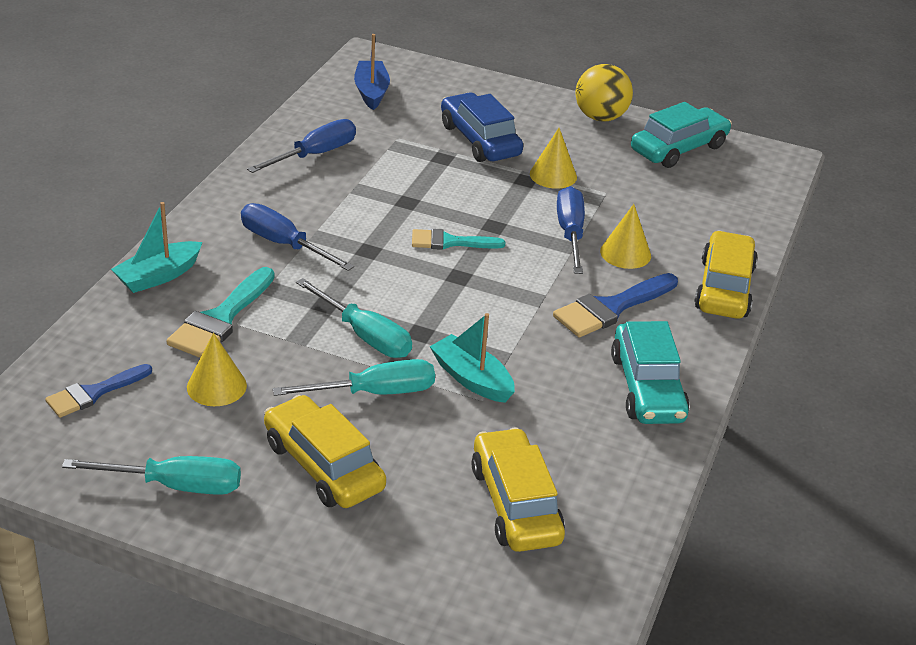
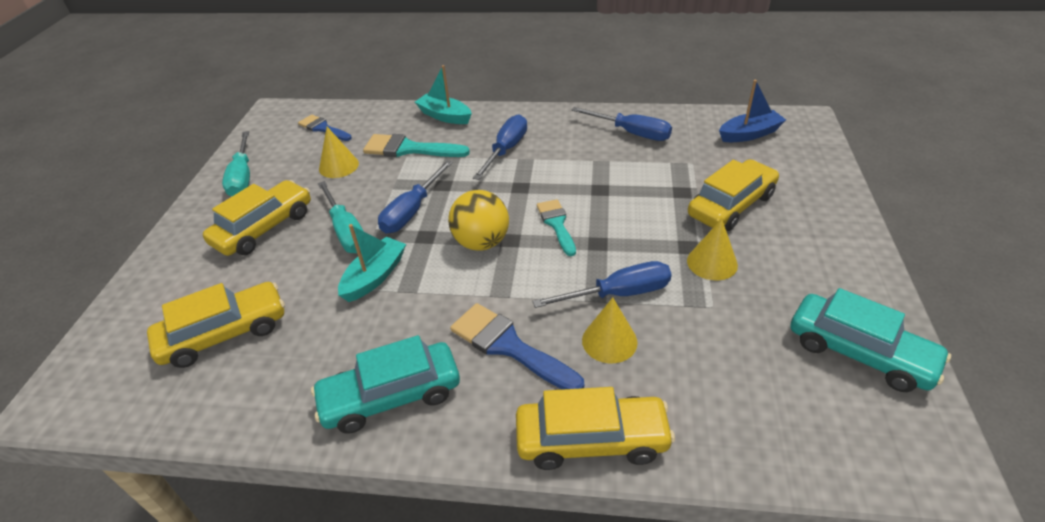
camera: 80 degrees right, 5 degrees up
(365, 335) = (412, 211): turquoise screwdriver -> blue screwdriver
(480, 140) = (731, 205): blue car -> yellow car
(600, 117) = (858, 275): yellow ball -> yellow ball (481, 242)

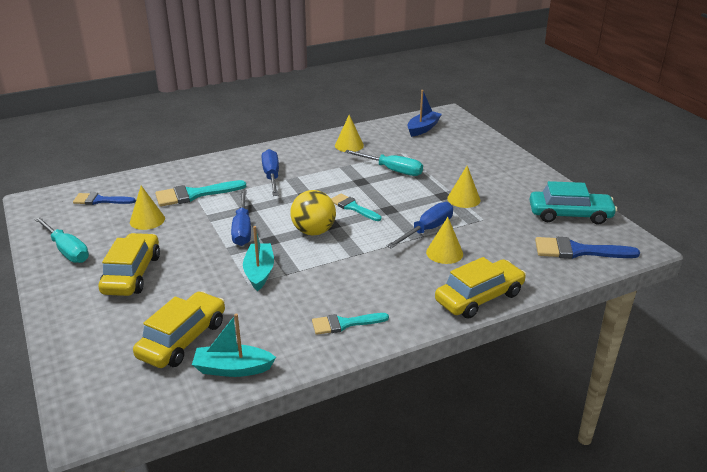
camera: 35 degrees left, 10 degrees down
(346, 231) = (205, 255): turquoise screwdriver -> turquoise screwdriver (392, 170)
(391, 396) = (344, 324): turquoise car -> turquoise brush
(444, 116) = (198, 167): turquoise boat -> turquoise boat (232, 368)
(509, 346) = (390, 275): blue brush -> blue brush (577, 251)
(631, 133) = (349, 145): blue screwdriver -> yellow cone
(731, 205) = (447, 168): yellow car -> none

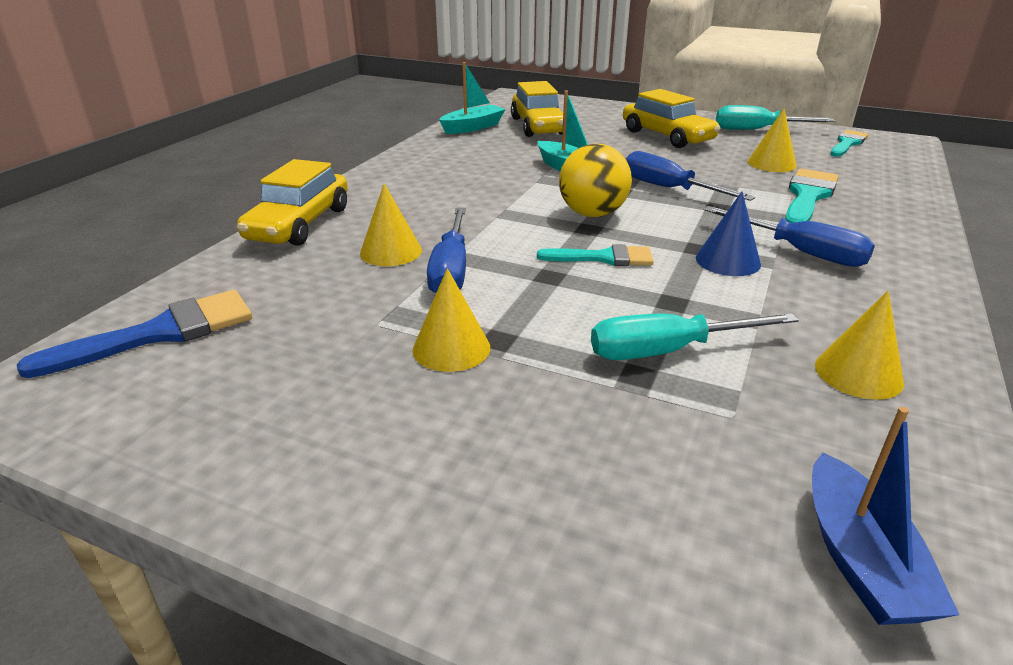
camera: 140 degrees right, 0 degrees up
(100, 200) = (861, 160): blue brush -> none
(307, 185) = (728, 261): none -> blue cone
(344, 324) = (425, 166): turquoise brush -> turquoise brush (847, 143)
(570, 215) = (191, 409): turquoise car -> none

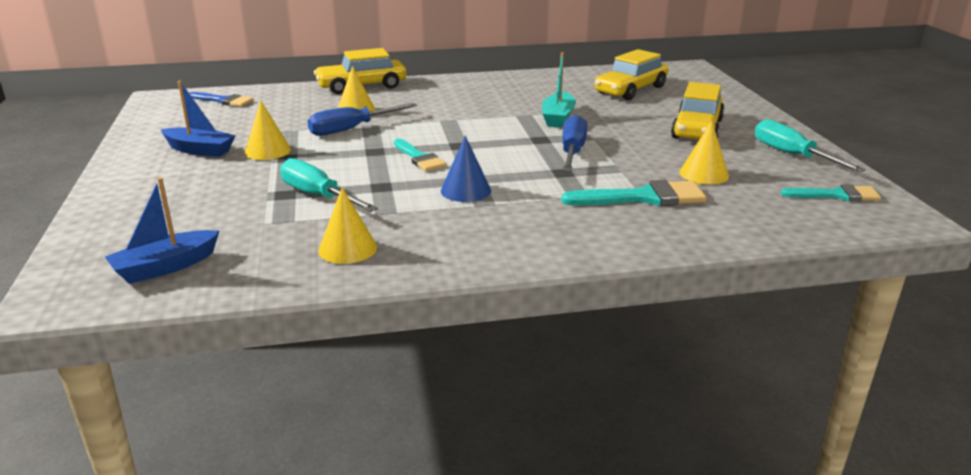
camera: 55 degrees right, 5 degrees down
(161, 333) = (224, 101): blue brush -> blue brush, size x0.67
(365, 409) = (199, 150): none -> blue boat
(473, 127) = (588, 76): turquoise boat -> none
(592, 214) = (484, 141): yellow ball -> none
(800, 252) = (516, 210): blue screwdriver -> none

